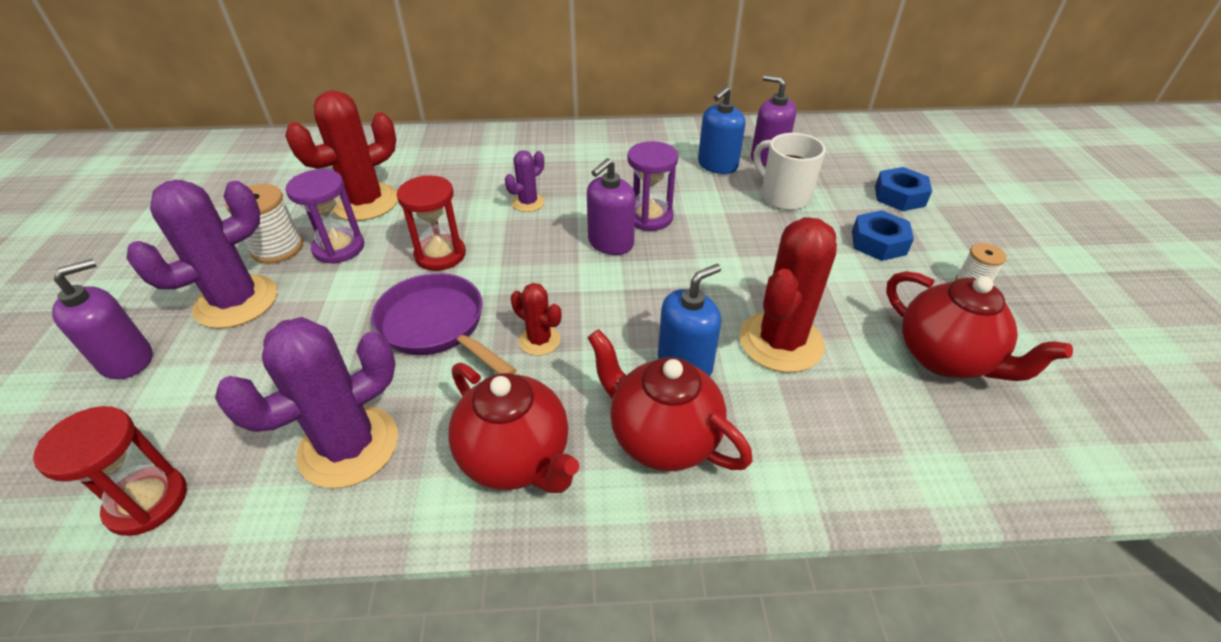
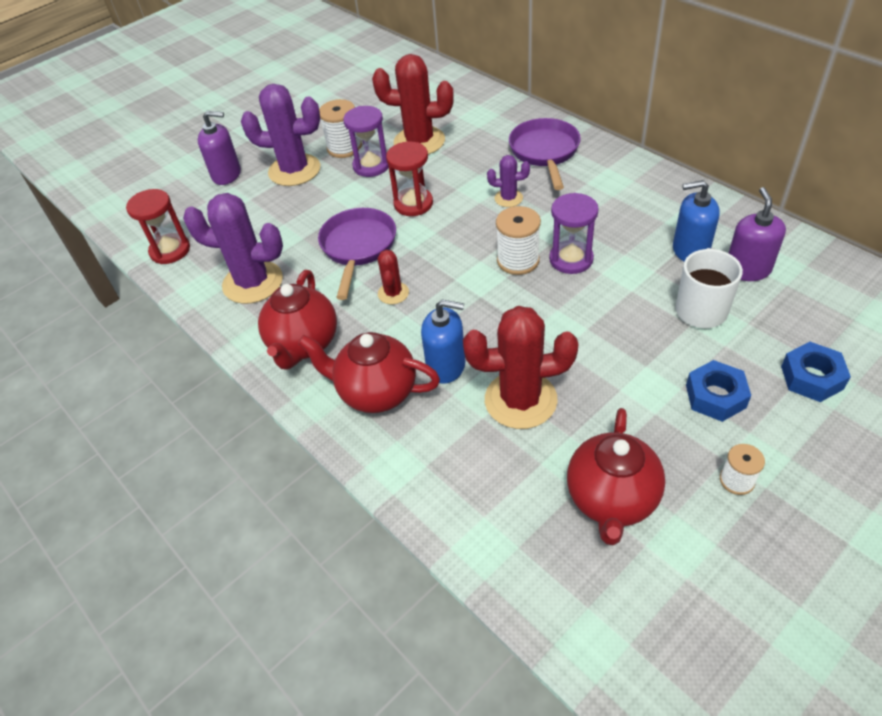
camera: 55 degrees right, 5 degrees up
(506, 155) = (545, 152): none -> purple pan
(610, 243) = (518, 260): purple soap dispenser -> white spool
(662, 438) = (376, 392): red teapot -> red teapot turned 75 degrees counterclockwise

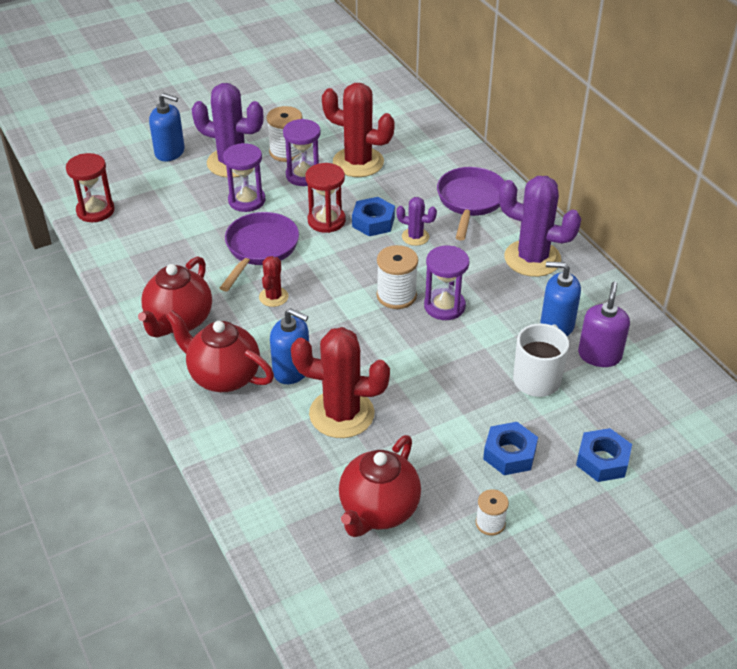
camera: 10 degrees right, 5 degrees down
(226, 175) = (170, 152): purple soap dispenser -> blue soap dispenser
(253, 282) = (156, 257): purple cactus -> purple cactus (532, 258)
(324, 203) = (247, 200): none -> purple hourglass
(460, 194) = (373, 222): none -> blue nut

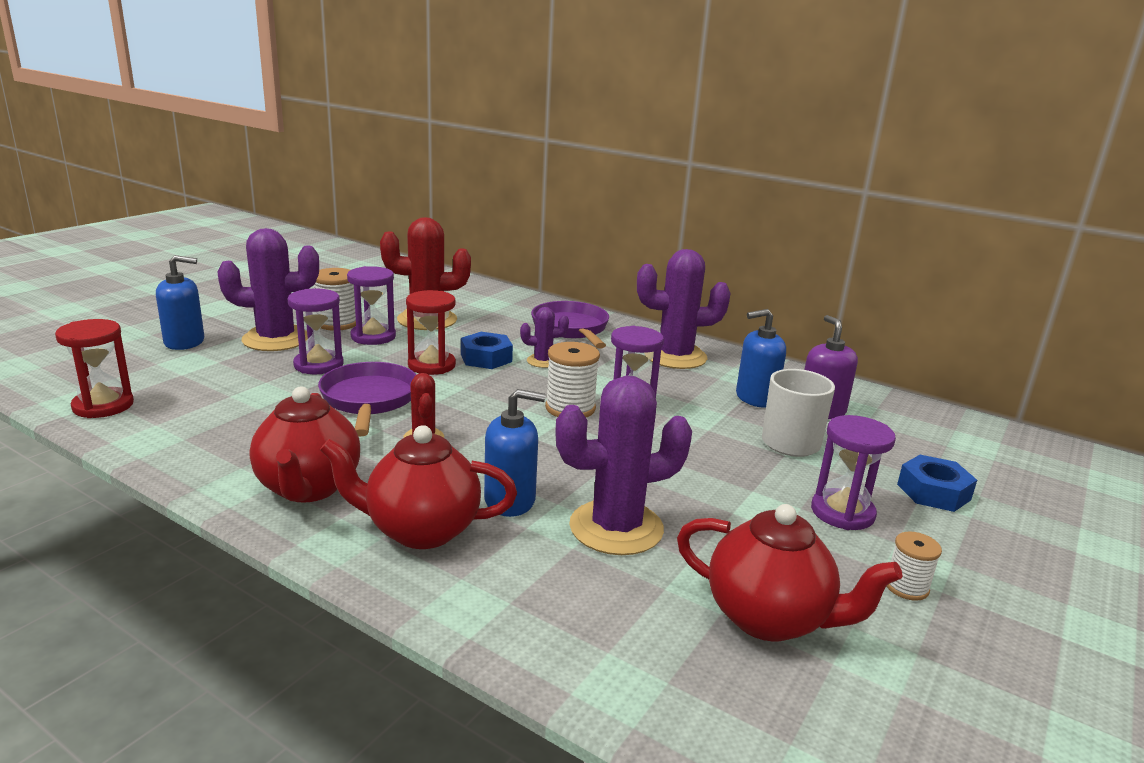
camera: 30 degrees left, 20 degrees down
(341, 414) = (616, 528): red cactus -> purple cactus
(378, 510) = (769, 618): red teapot -> red teapot turned 60 degrees counterclockwise
(509, 454) = (842, 512): blue nut -> purple hourglass

